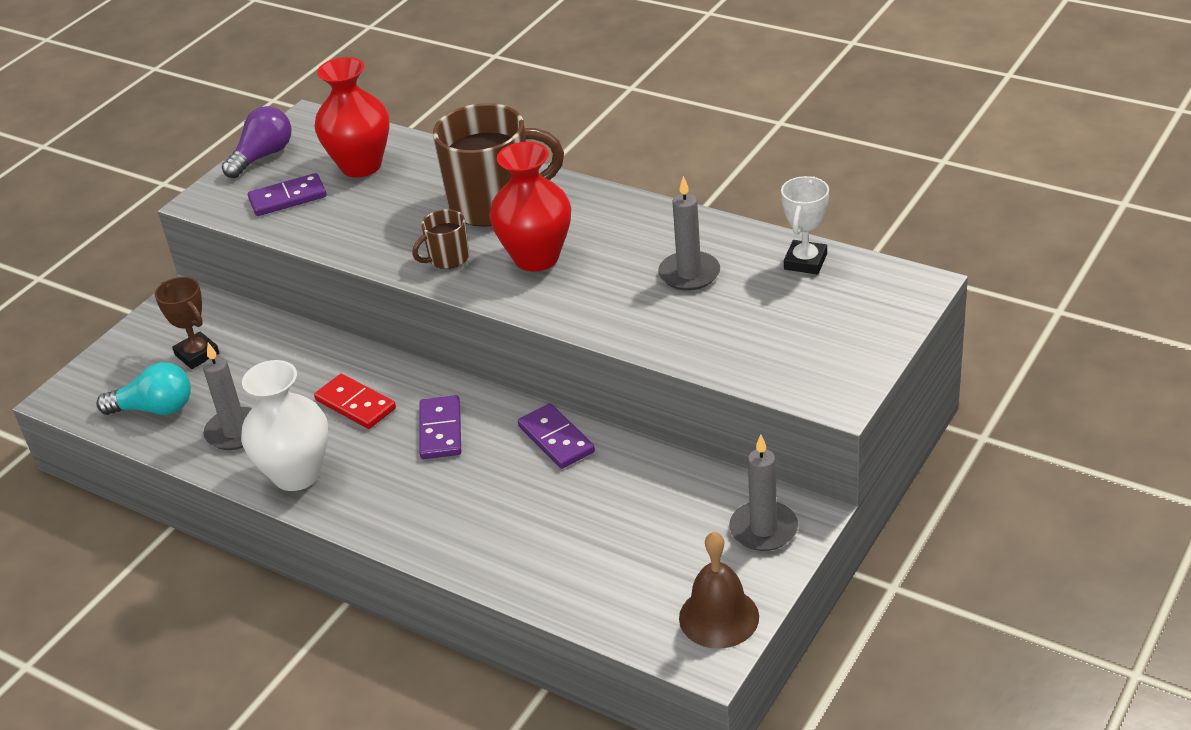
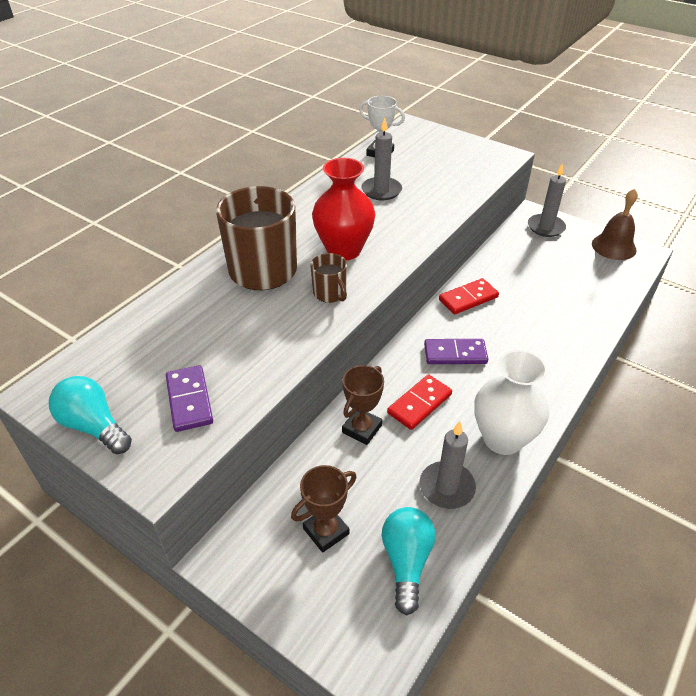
camera: 90 degrees left, 5 degrees up
(263, 156) = (94, 426): purple light bulb -> turquoise light bulb
(321, 363) = (362, 429): none -> brown trophy
(361, 166) = (159, 348): red vase -> none
(556, 439) = (468, 298): purple domino -> red domino

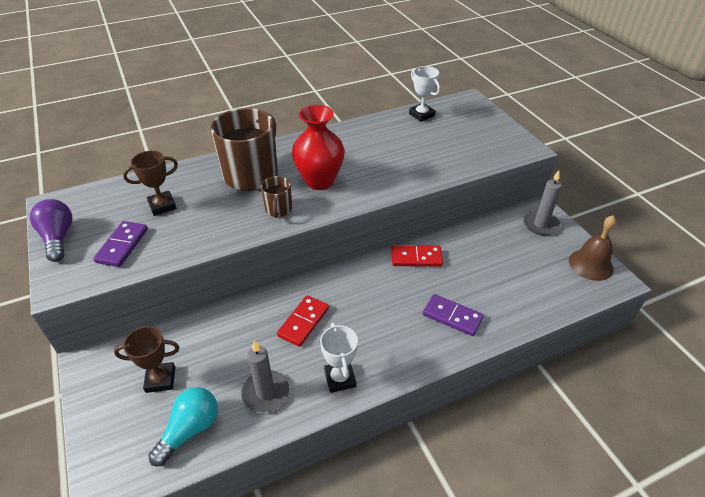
camera: 30 degrees right, 0 degrees up
(94, 426) = (58, 238): turquoise light bulb -> purple light bulb
(362, 429) = (247, 321): brown trophy -> brown trophy (162, 206)
(381, 190) = (393, 145): grey candle -> none
(419, 404) = (303, 322): red domino -> red domino turned 45 degrees counterclockwise
(455, 354) = (365, 297): purple domino -> purple domino (452, 316)
(502, 439) = (340, 378): white vase -> white trophy

